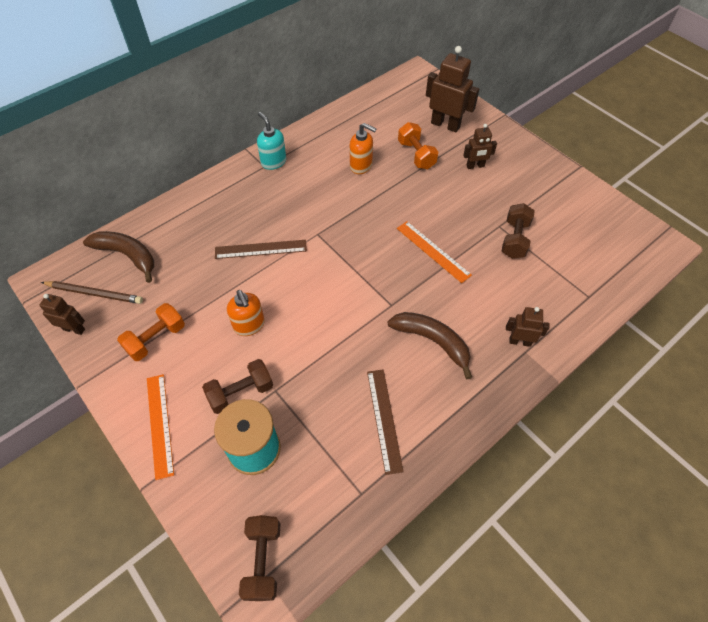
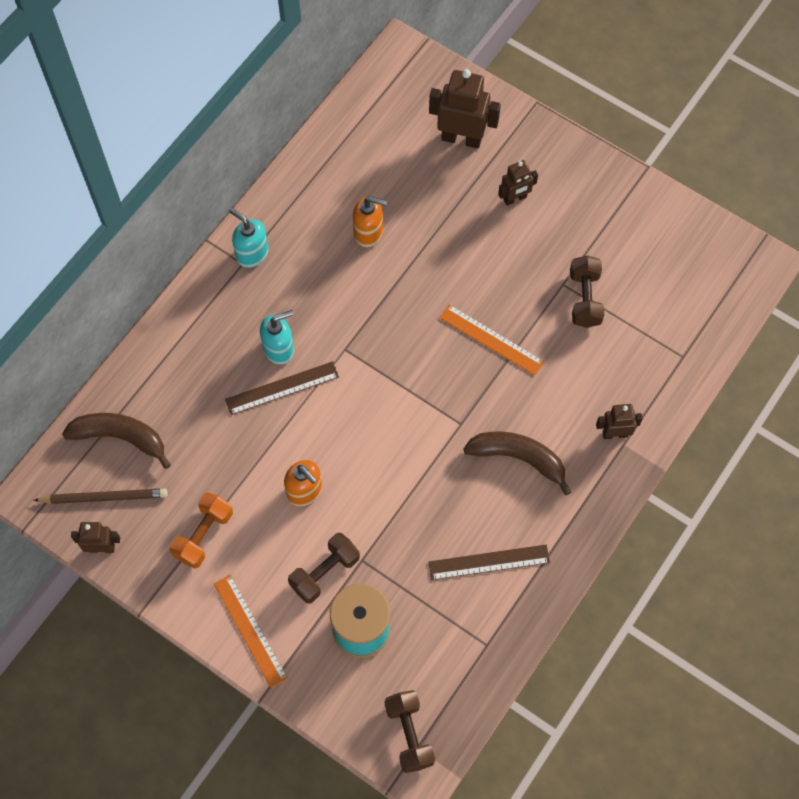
camera: 15 degrees left, 10 degrees up
(269, 223) = (279, 349): none -> turquoise soap dispenser
(384, 419) = (489, 562): brown ruler -> brown ruler turned 75 degrees counterclockwise
(416, 155) = (435, 198): orange dumbbell -> none

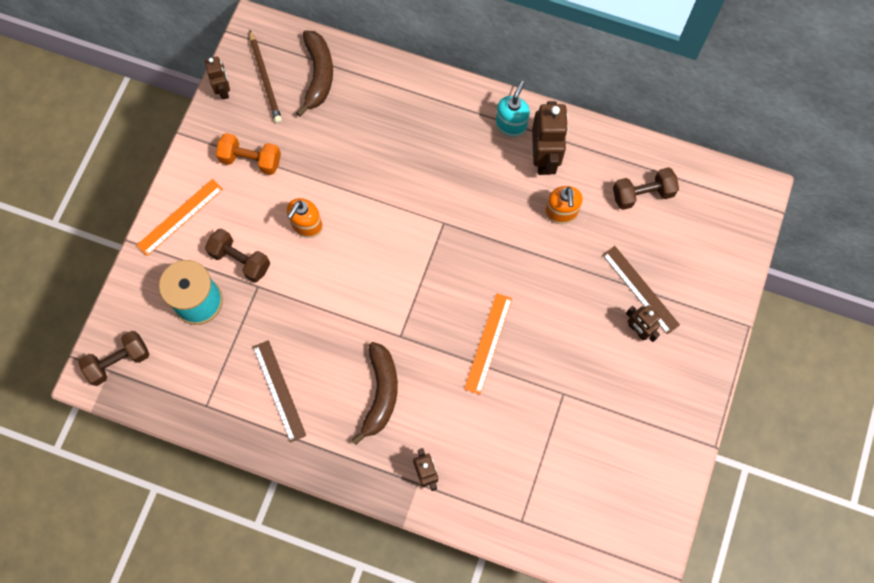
camera: 75 degrees right, 5 degrees up
(279, 349) = (428, 171): turquoise soap dispenser -> none
(282, 388) = (394, 183): brown ruler -> brown ruler (640, 289)
(461, 138) = (684, 268): brown robot -> brown robot (544, 158)
(585, 299) = (554, 417): brown dumbbell -> brown dumbbell (642, 194)

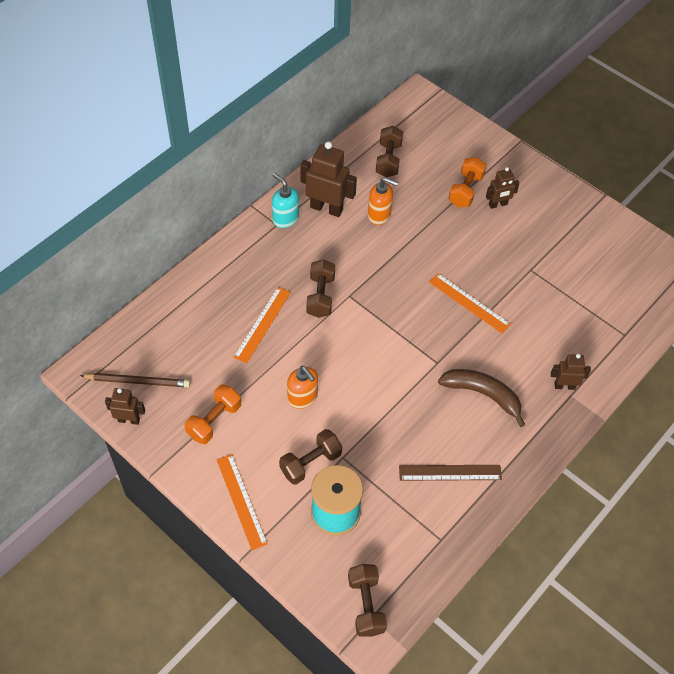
camera: 70 degrees left, 15 degrees down
(318, 75) = (159, 338): brown banana -> none
(373, 157) = (262, 324): none -> orange ruler
(430, 196) = (320, 296): none -> brown dumbbell
(640, 289) = (465, 190): brown ruler -> orange dumbbell

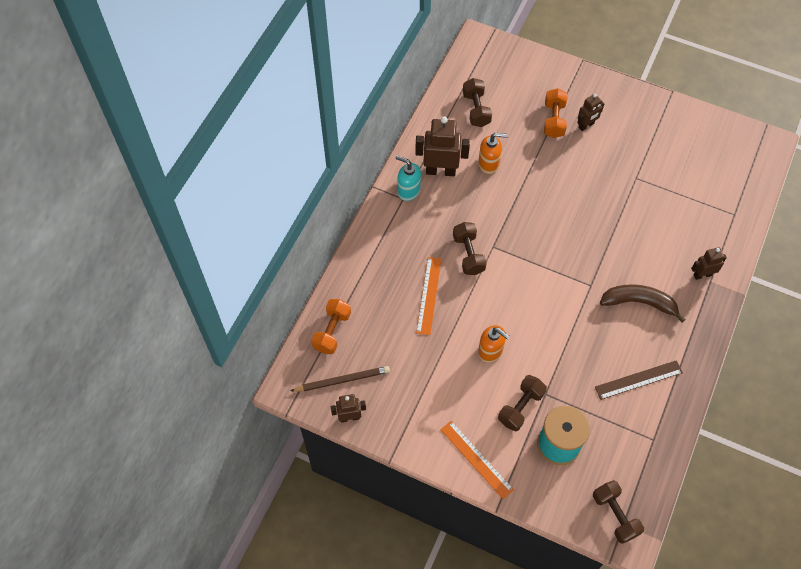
camera: 15 degrees left, 5 degrees up
(214, 421) = (424, 395): orange dumbbell -> orange dumbbell (332, 331)
(469, 303) = (596, 224): orange ruler -> none

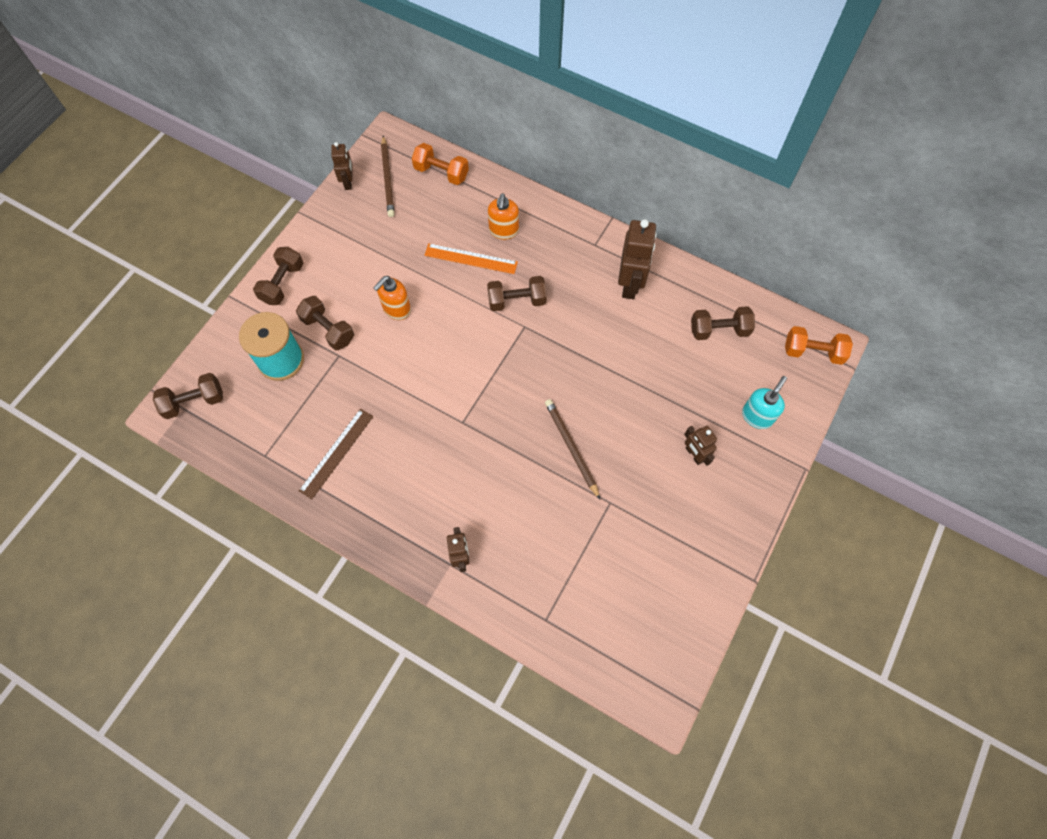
camera: 95 degrees right, 5 degrees up
(408, 191) = (604, 250): turquoise soap dispenser -> turquoise soap dispenser (757, 416)
(476, 459) = (282, 283): orange ruler -> brown dumbbell
(489, 164) = (638, 335): orange soap dispenser -> orange soap dispenser (503, 231)
(554, 120) = (703, 417): orange dumbbell -> orange dumbbell (813, 352)
(597, 206) = (571, 448): none -> brown pencil
(638, 379) = (337, 453): brown ruler -> brown ruler turned 45 degrees clockwise
(639, 302) = (432, 472): brown banana -> none

